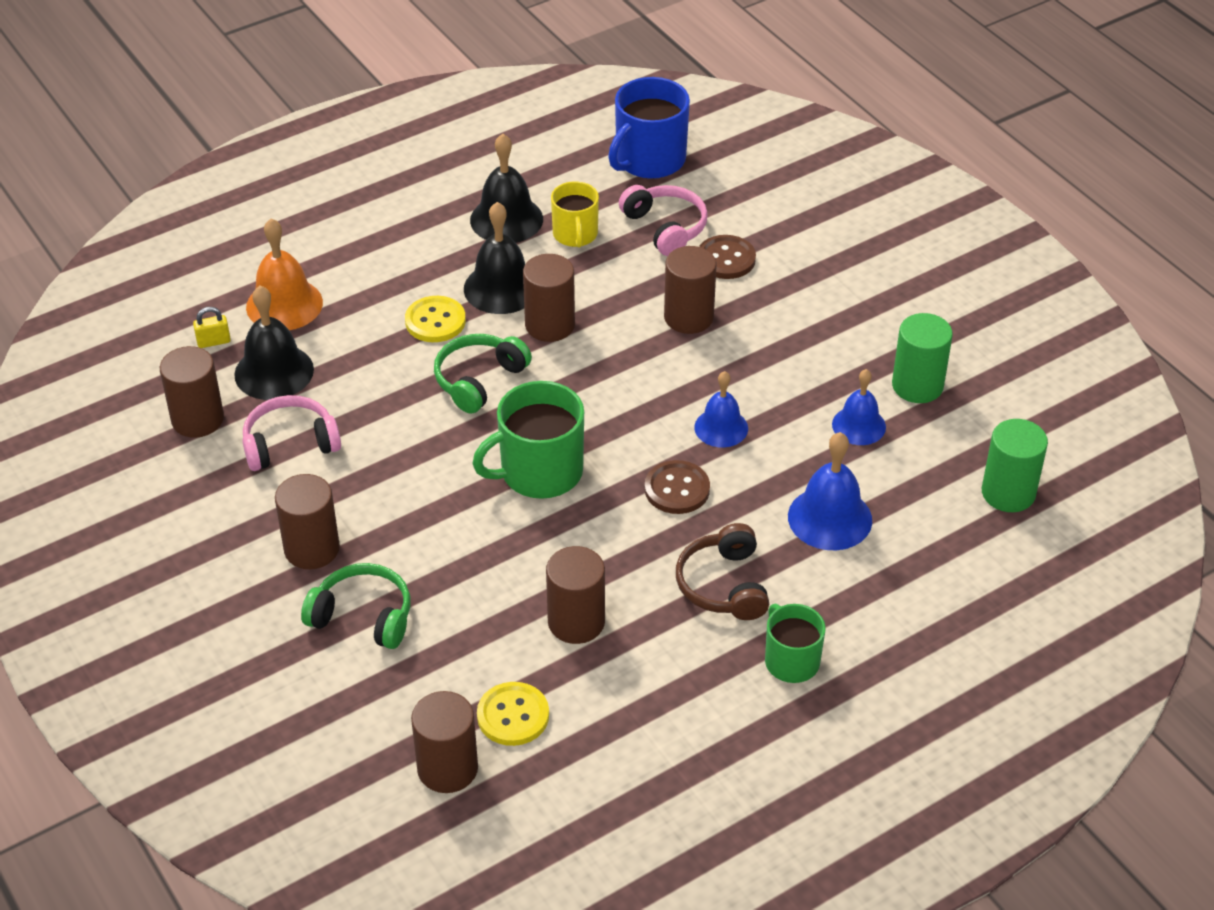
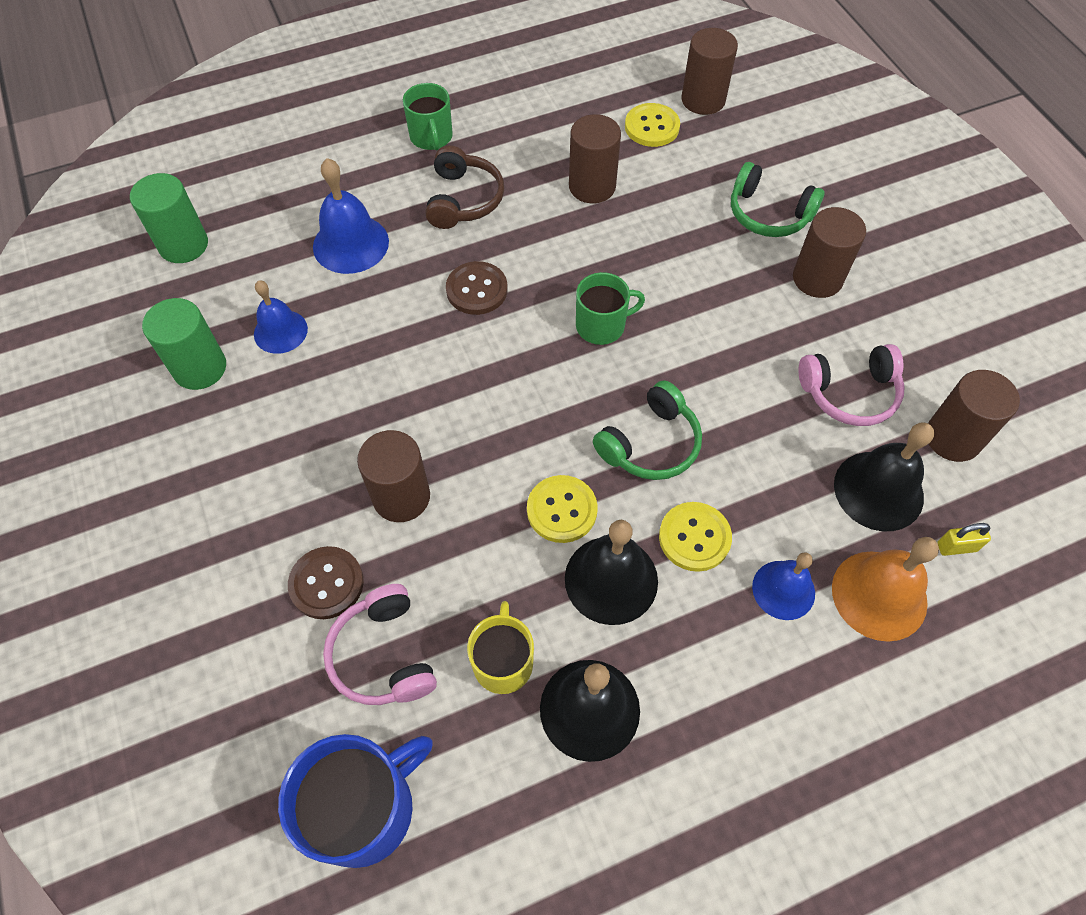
camera: 170 degrees left, 15 degrees up
(539, 472) = (601, 325): green mug -> green mug, size x0.62
(550, 325) = (562, 510): brown cylinder -> yellow button
(721, 427) = (414, 348): blue bell -> blue bell (783, 590)

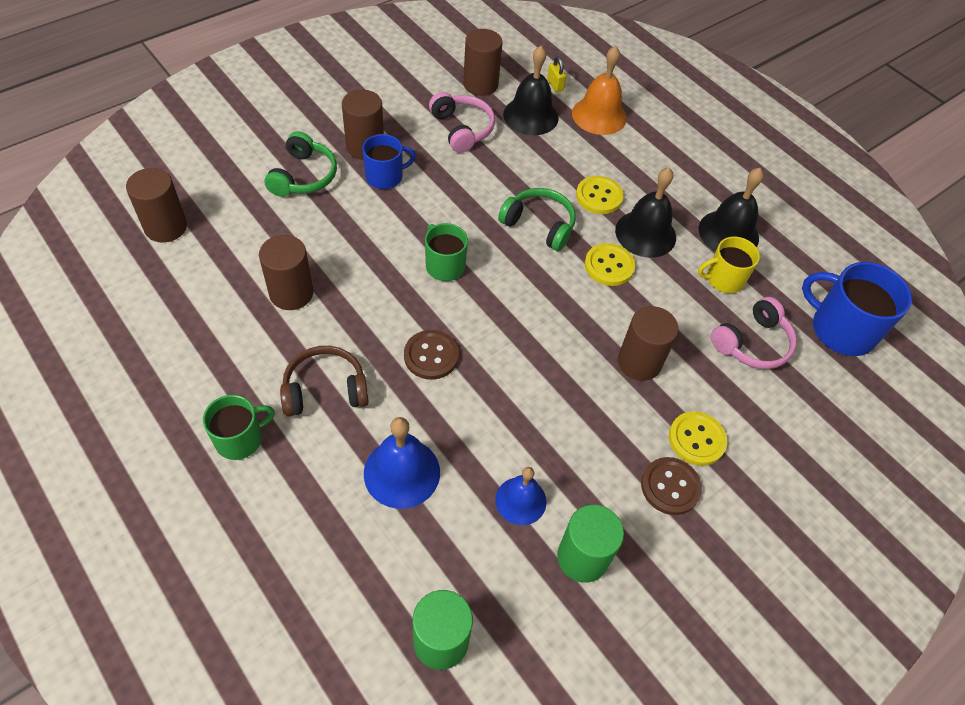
camera: 110 degrees left, 5 degrees down
(326, 583) = (723, 391): brown button -> brown button (670, 487)
(652, 127) = (206, 260): yellow button -> yellow button (696, 439)
(761, 291) = (385, 176): none -> blue mug
(783, 590) = (614, 154): blue bell -> none

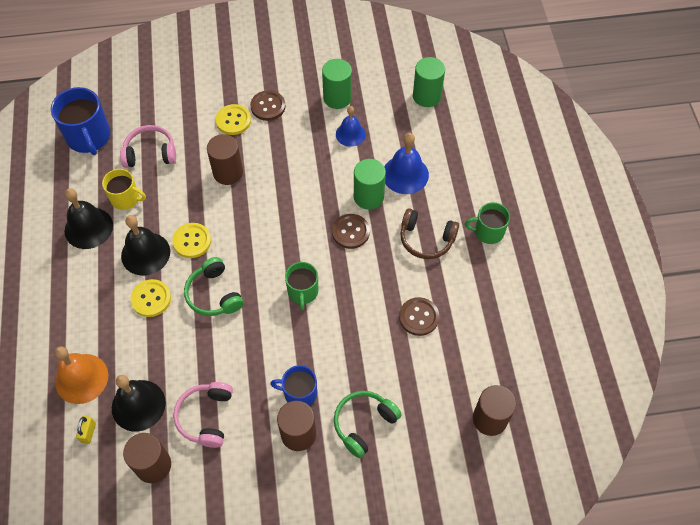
camera: 145 degrees left, 5 degrees up
(291, 293) = (419, 317): brown cylinder -> brown button
(435, 413) = (368, 197): none -> green cylinder

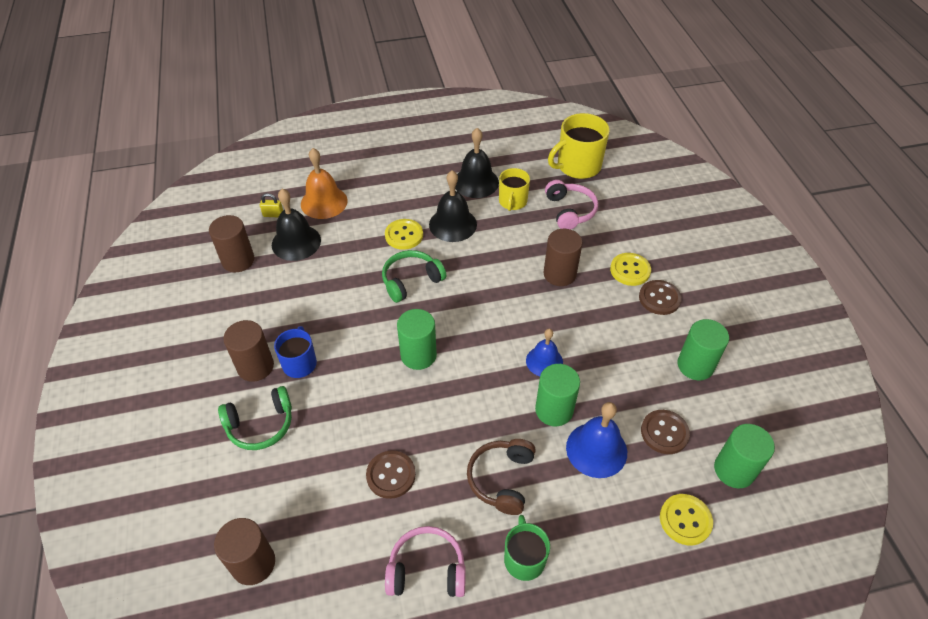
camera: 85 degrees right, 10 degrees down
(89, 137) = (578, 166): blue mug -> yellow mug
(192, 241) = (471, 256): yellow button -> yellow button (685, 520)
(206, 417) = (280, 291): pink headphones -> pink headphones (427, 569)
(303, 292) = (418, 355): green mug -> green cylinder
(350, 134) = (643, 384): blue bell -> blue bell (544, 361)
(350, 232) = (501, 394): brown button -> brown button (664, 433)
(363, 424) = (260, 425): green headphones -> green headphones turned 120 degrees clockwise

